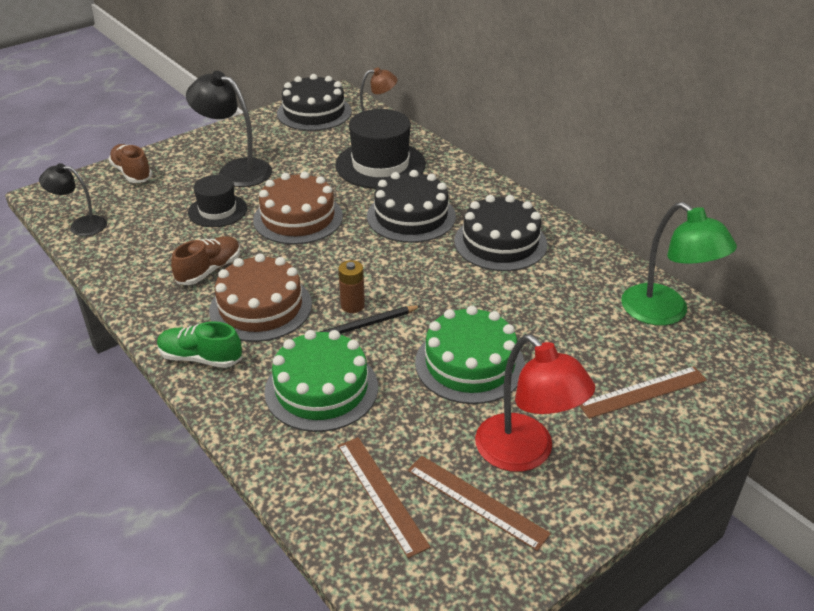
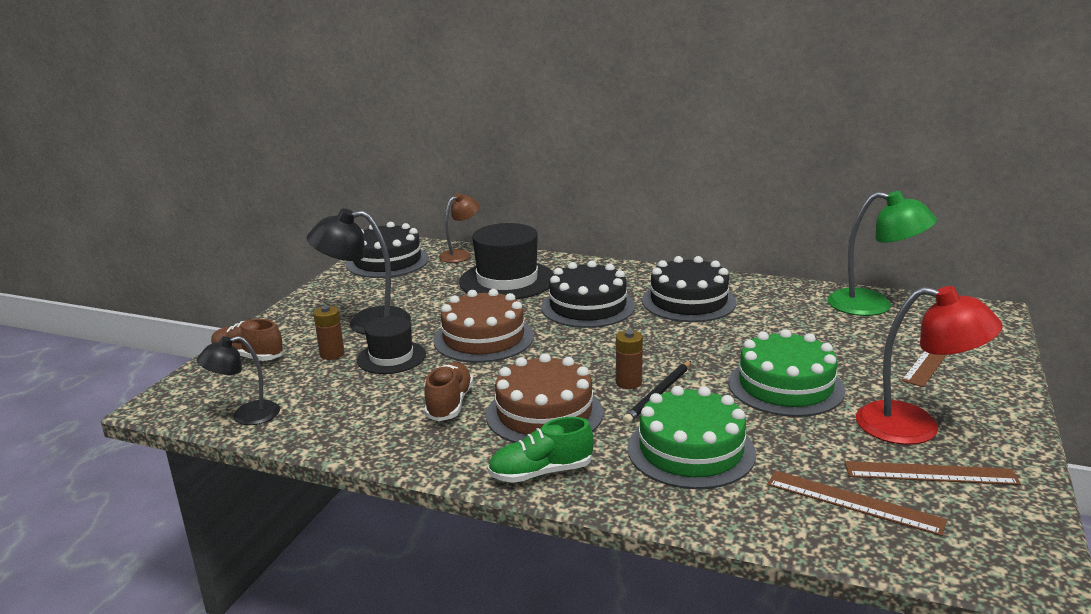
camera: 30 degrees left, 15 degrees down
(183, 192) = (332, 354): none -> brown battery

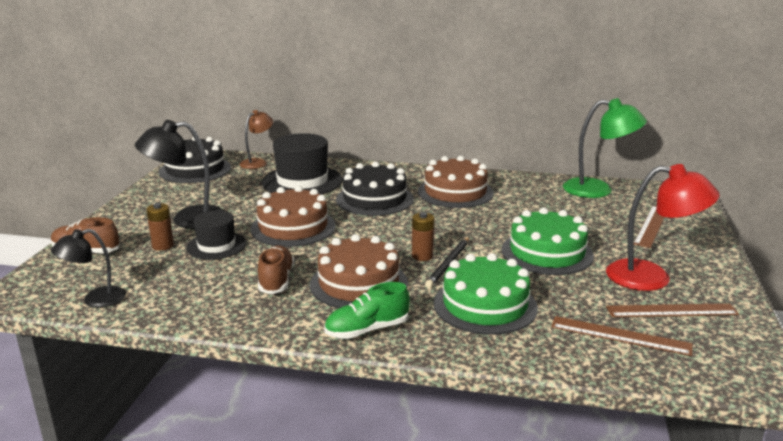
camera: 10 degrees left, 0 degrees up
(688, 301) = (455, 192): black cake -> brown cake

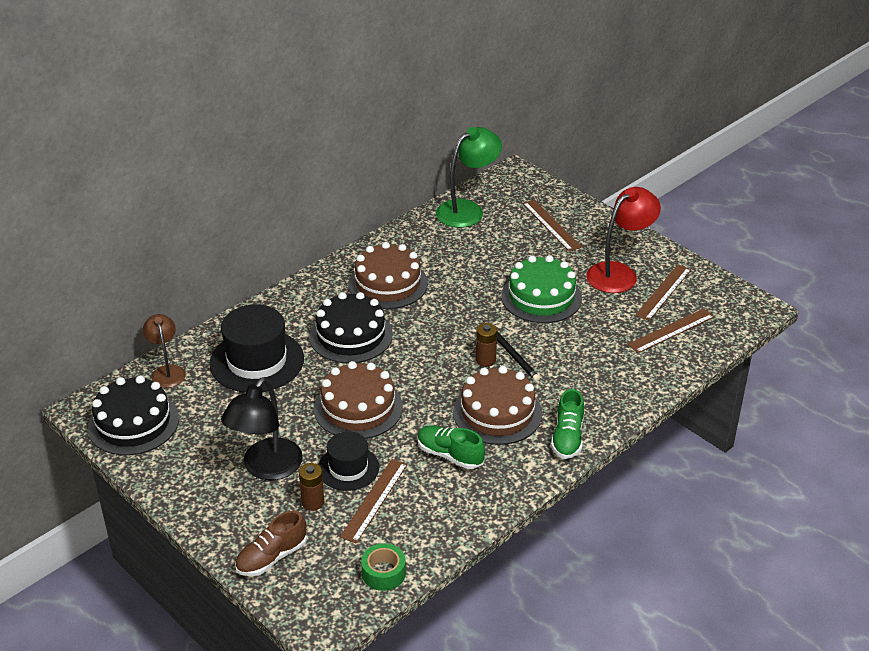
camera: 55 degrees left, 15 degrees up
(95, 300) = (383, 573): black lamp -> green tape
(186, 267) = (374, 500): none -> brown ruler
(276, 280) = (449, 455): brown shoe -> green shoe
(485, 305) = (585, 367): green cake -> none

